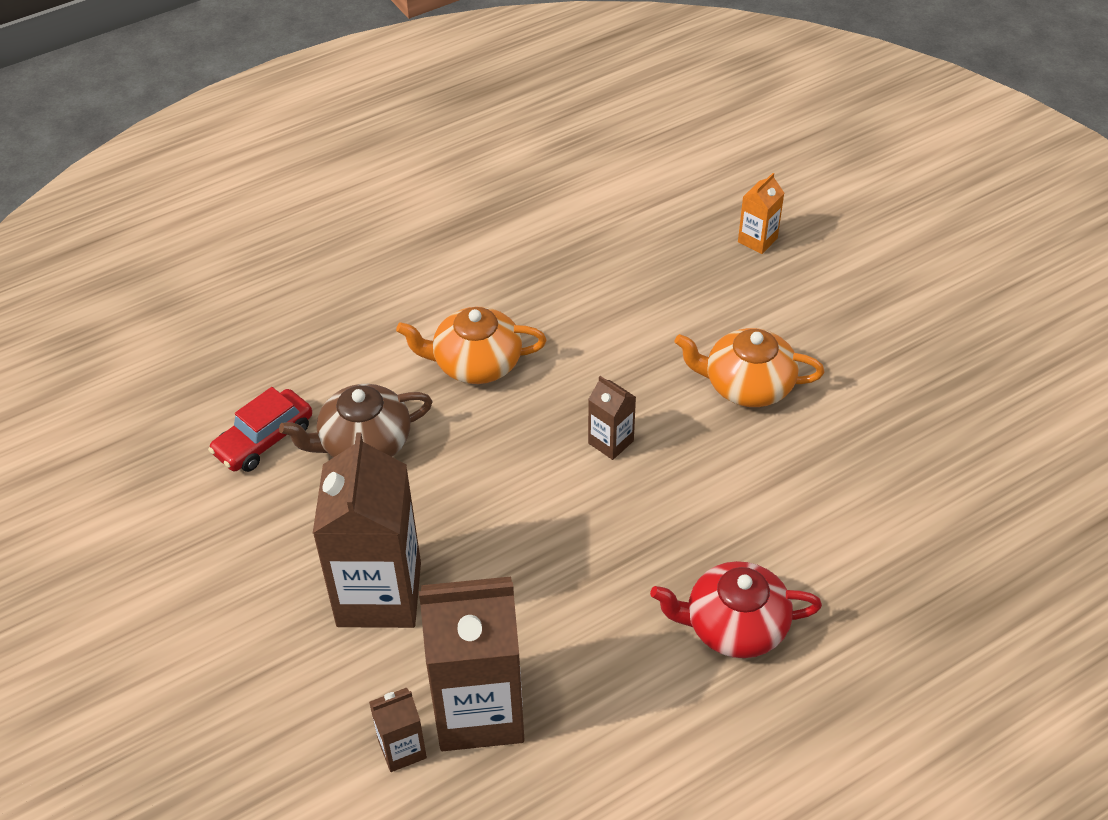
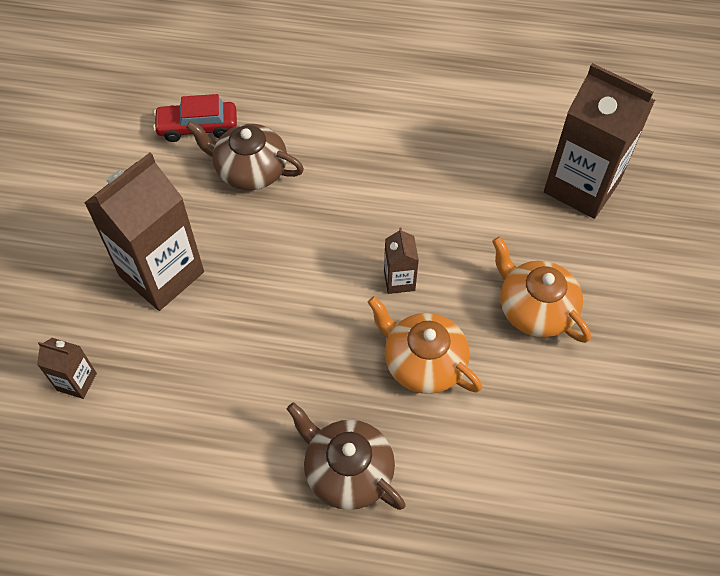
camera: 40 degrees right, 10 degrees up
(476, 363) = (369, 164): orange teapot -> orange teapot (423, 362)
(479, 710) = (141, 394): brown carton -> brown carton (581, 186)
(734, 625) = (347, 471): red teapot -> brown teapot
(757, 240) = (656, 207): orange carton -> none

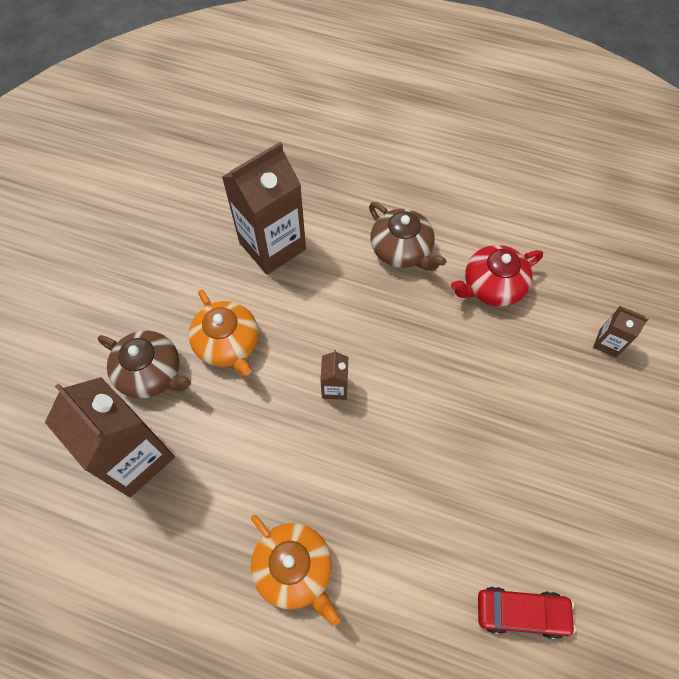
camera: 170 degrees left, 5 degrees up
(161, 274) = (547, 429): brown carton -> brown carton (272, 246)
(220, 435) = (492, 286): none -> red teapot
(250, 170) = (463, 538): brown teapot -> brown teapot (151, 373)
(423, 362) = (331, 315): orange teapot -> orange teapot (294, 569)

